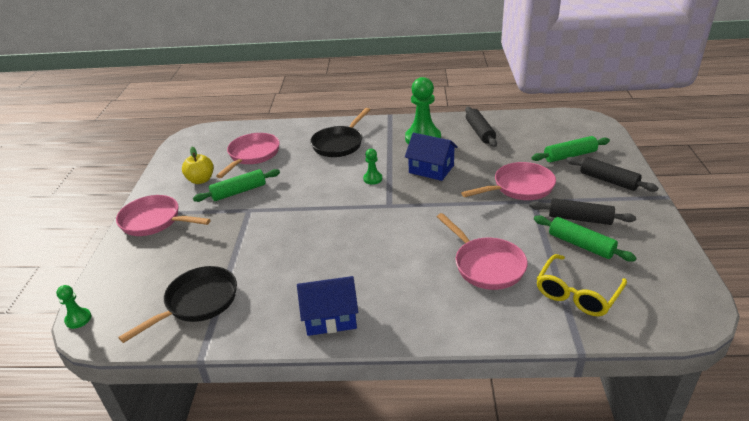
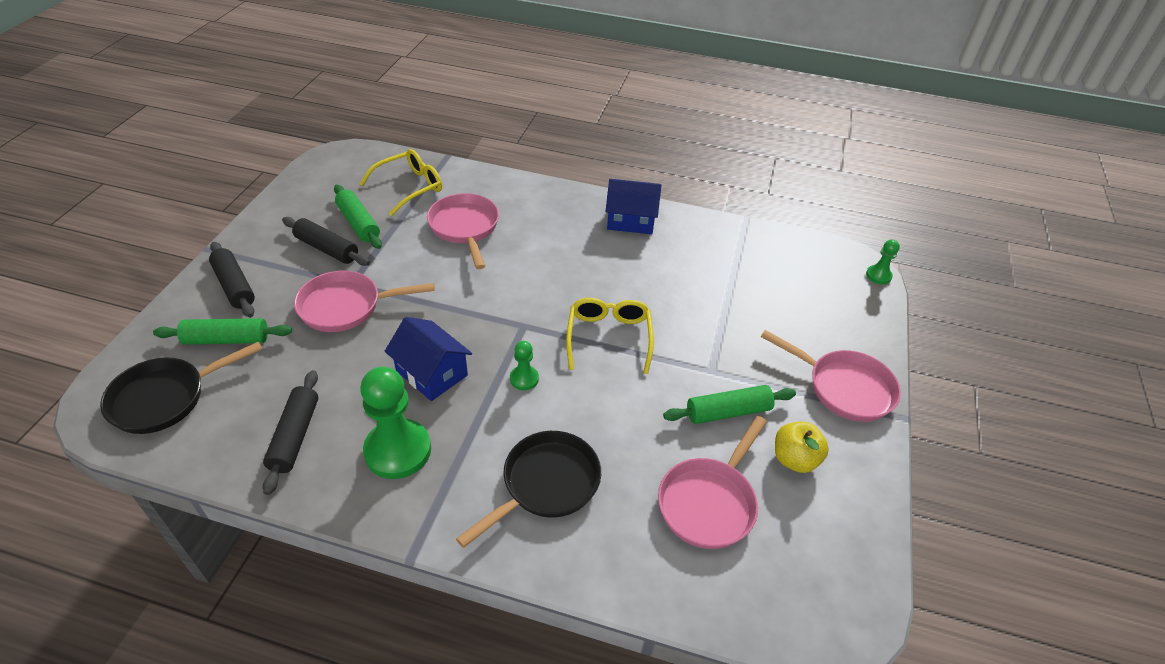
camera: 170 degrees left, 10 degrees up
(198, 302) = (758, 263): black pan -> black pan (165, 398)
(324, 212) = (609, 337): none -> yellow glasses

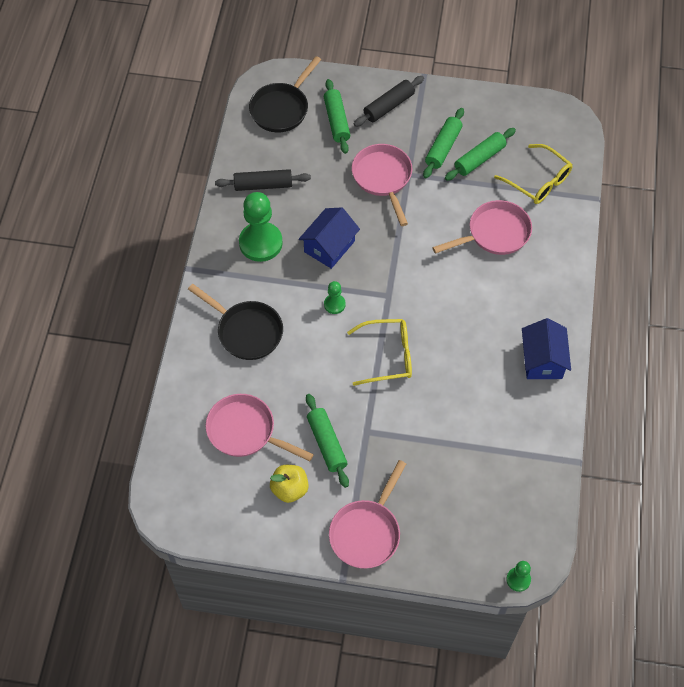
camera: 85 degrees right, 15 degrees up
(165, 398) = (281, 108): black pan -> black pan turned 105 degrees counterclockwise
(327, 249) = (443, 147): black rolling pin -> green rolling pin

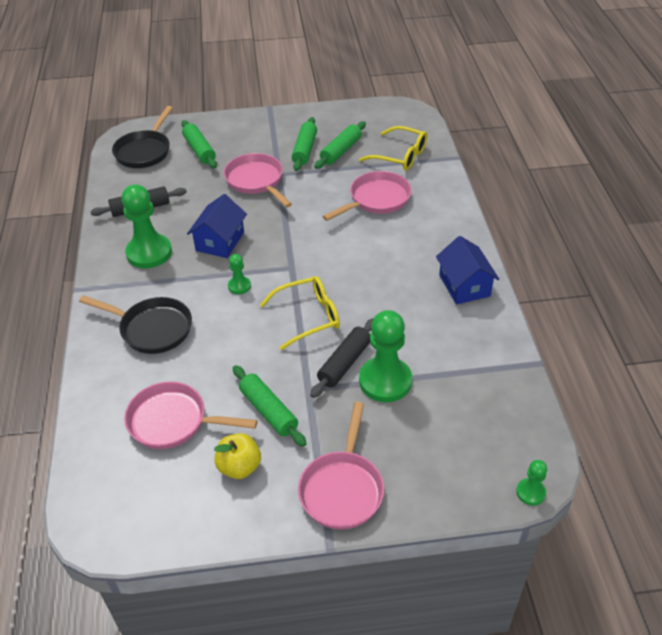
camera: 15 degrees left, 15 degrees down
(388, 106) = (245, 132): black rolling pin -> black rolling pin (344, 363)
(434, 442) = (385, 381): none -> green pawn

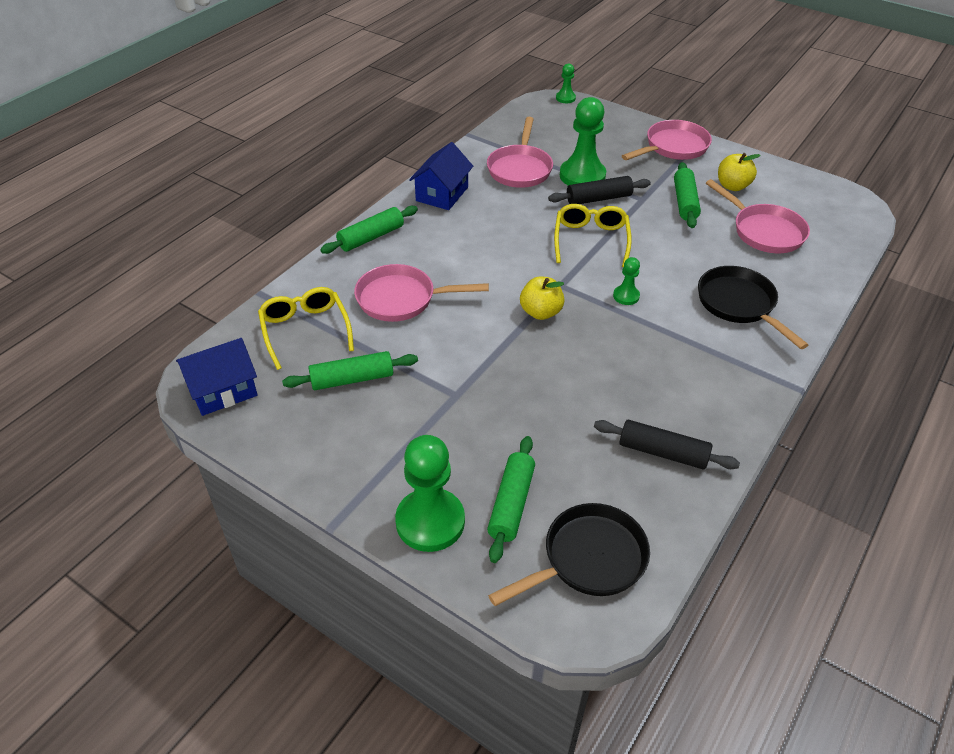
camera: 140 degrees left, 0 degrees up
(149, 253) = (692, 384): green pawn -> green pawn (430, 521)
(220, 241) = (604, 351): blue house -> blue house (223, 390)
(256, 181) = (492, 401): pink pan -> pink pan (520, 169)
(284, 241) = (540, 312): none -> yellow apple
(305, 150) = (387, 409): green rolling pin -> green rolling pin (371, 237)
(308, 317) = (591, 240): yellow glasses -> yellow glasses turned 75 degrees clockwise

